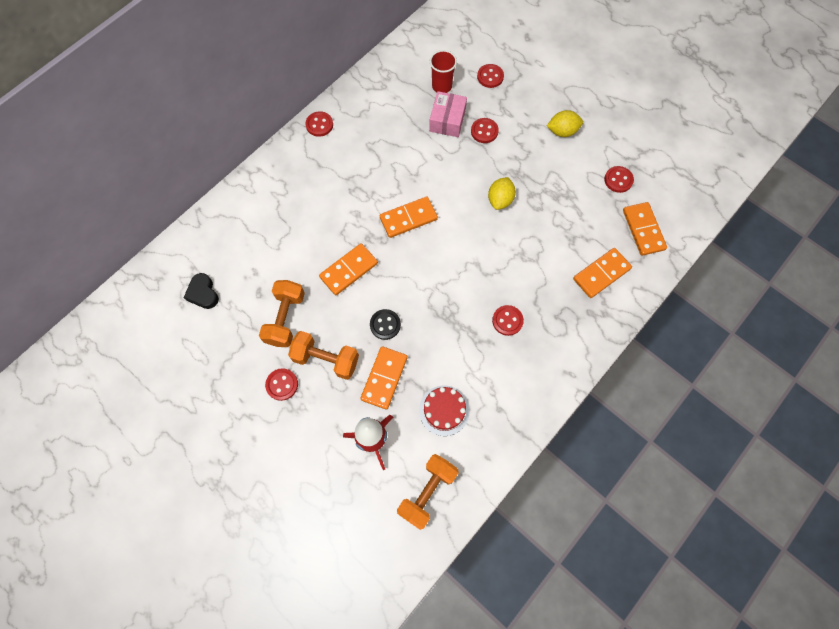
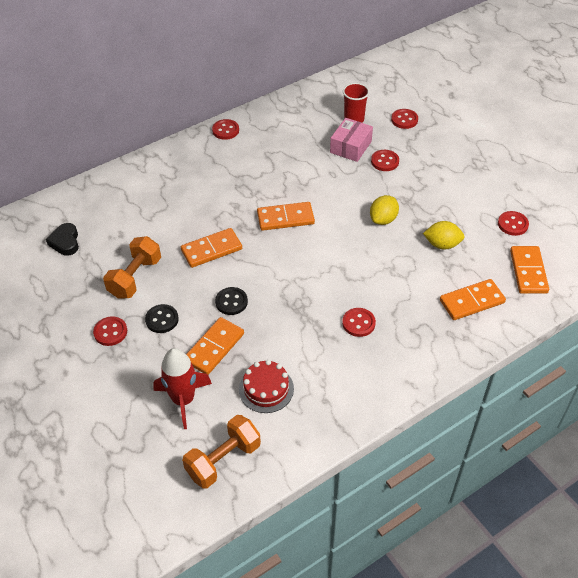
camera: 15 degrees right, 20 degrees down
(326, 359) = (162, 319): orange dumbbell -> black button
(562, 131) = (464, 174): yellow lemon -> yellow lemon (442, 244)

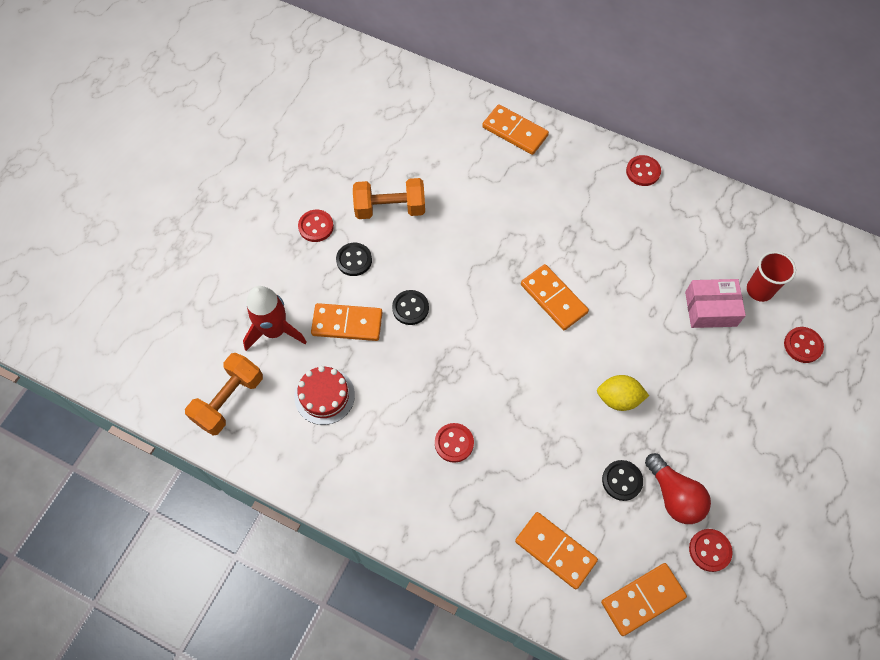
camera: 60 degrees right, 15 degrees up
(65, 242) = (396, 126): black heart -> none
(211, 249) = (466, 253): orange domino -> orange domino (515, 131)
(223, 460) = (229, 400): orange dumbbell -> orange dumbbell turned 75 degrees counterclockwise
(385, 161) = (713, 357): red button -> none
(442, 244) = (622, 481): yellow lemon -> black button
(467, 224) = (674, 496): none -> red light bulb

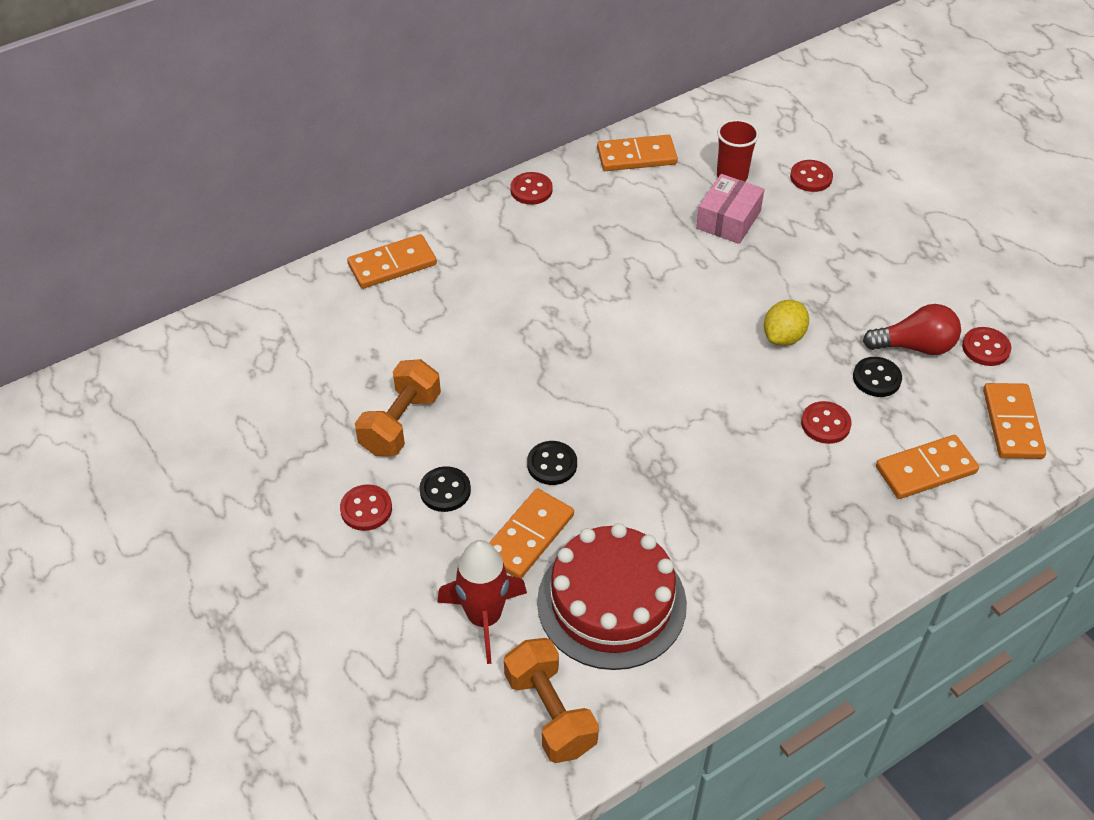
camera: 60 degrees left, 15 degrees down
(324, 396) = (611, 603): red cake -> red cake, size x1.75
(454, 443) = (751, 501): red button -> red button (825, 424)
(553, 298) = (631, 332): orange domino -> orange domino (636, 156)

